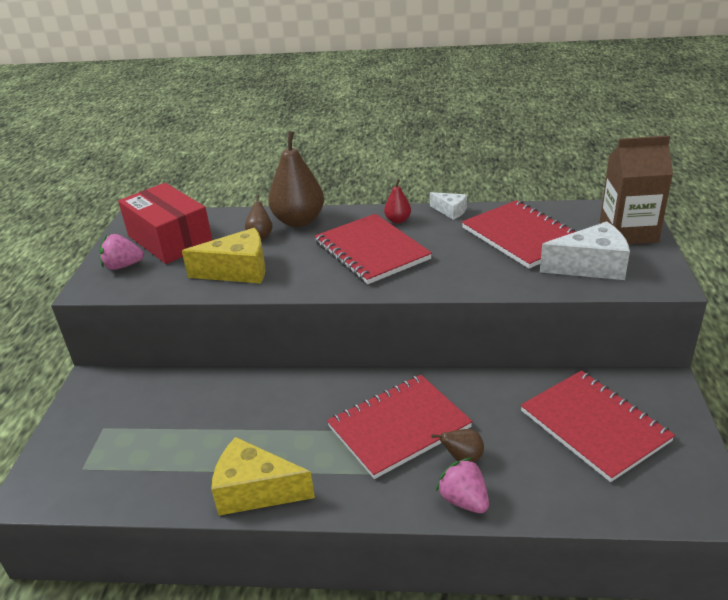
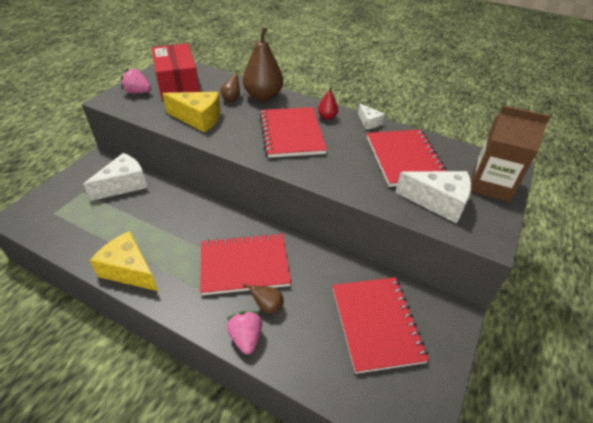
camera: 20 degrees right, 10 degrees up
(158, 397) = (124, 185): none -> white cheese

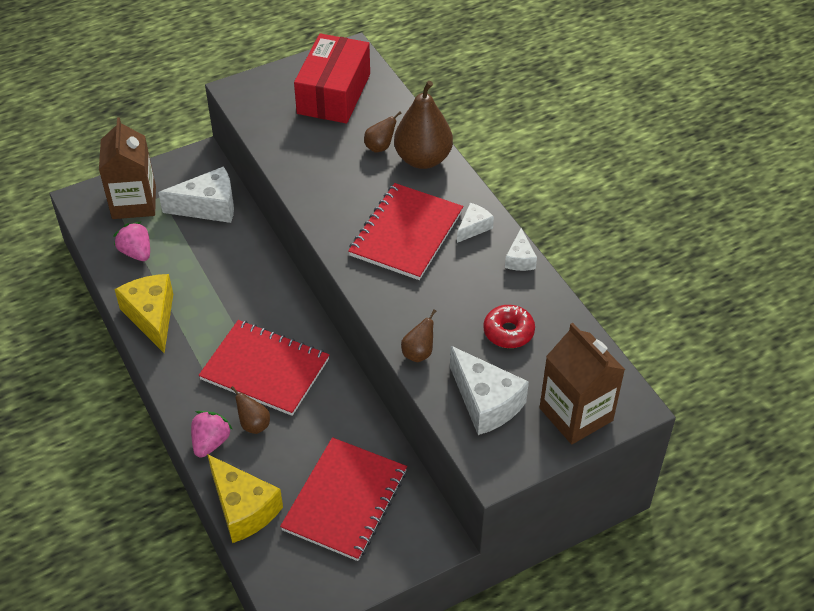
camera: 35 degrees right, 5 degrees up
(63, 203) = (134, 202): none -> brown carton
(138, 92) = (277, 90): pink strawberry -> pink strawberry (136, 252)
(198, 119) = (316, 163): yellow cheese -> yellow cheese (243, 508)
(327, 117) = (473, 227): red pear -> white cheese
(368, 193) = (418, 353): none -> brown pear
(405, 159) = (508, 332): red notebook -> red donut

